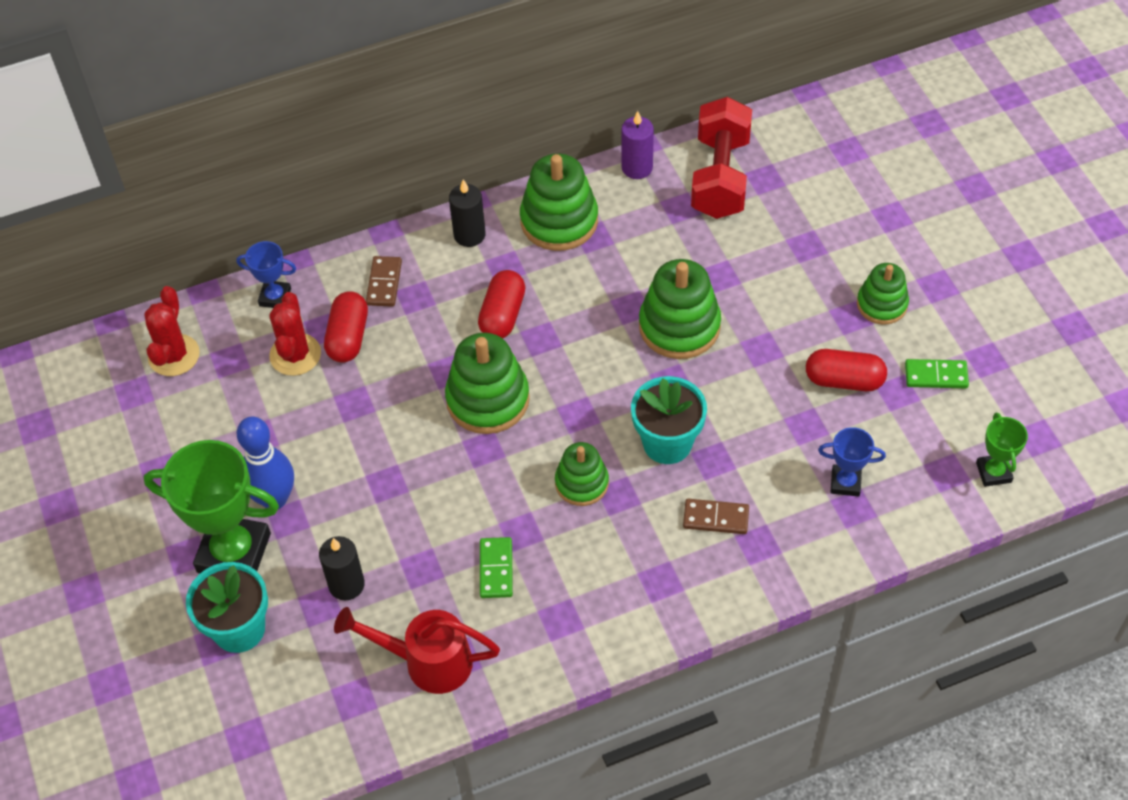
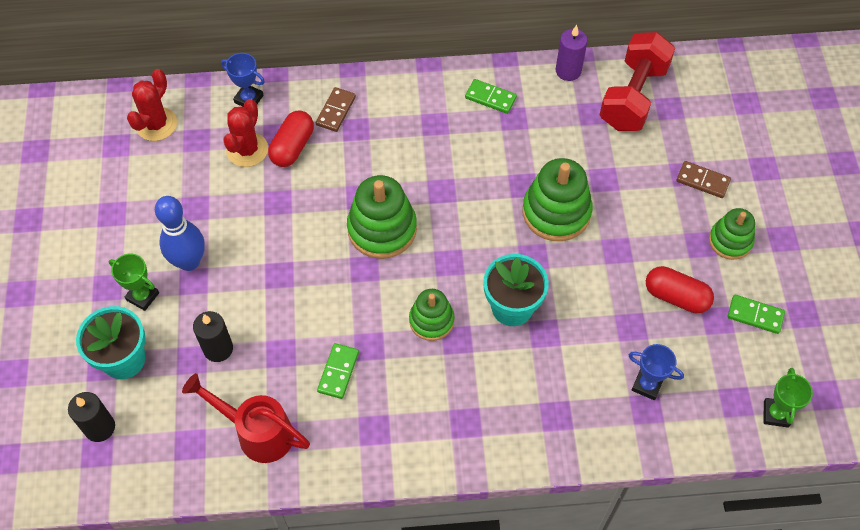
camera: 15 degrees right, 5 degrees up
(234, 553) = (142, 296): green trophy -> green trophy, size x0.49
(469, 235) = (416, 90): black candle -> black candle (100, 427)
(502, 315) = (418, 163): red capsule -> none
(559, 221) = (490, 98): green stacking toy -> green domino
(715, 518) = (529, 383): brown domino -> brown domino (702, 181)

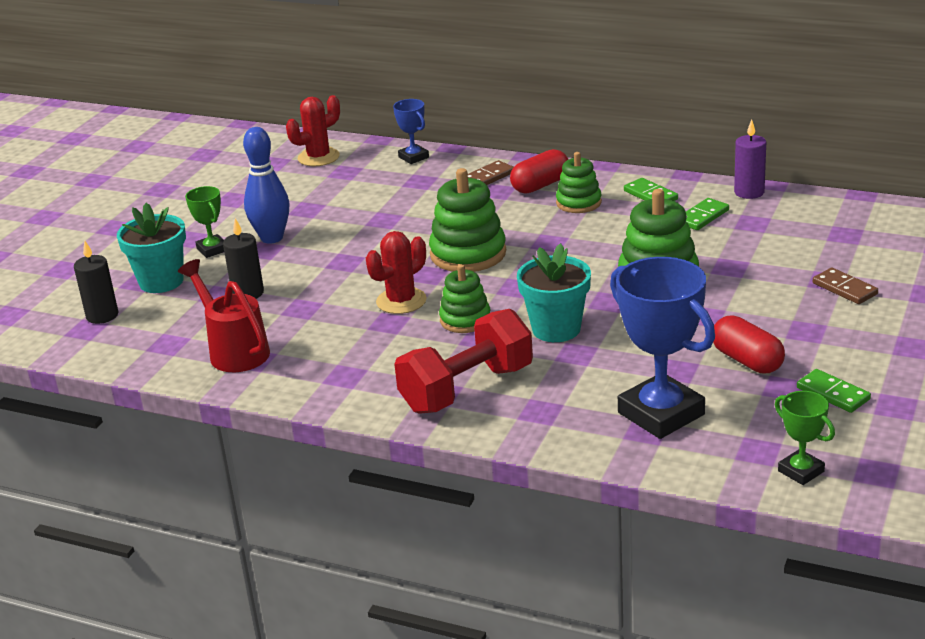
camera: 30 degrees right, 30 degrees down
(247, 150) = (385, 185): red cactus -> red cactus (401, 301)
(292, 147) = (428, 191): red capsule -> red capsule (540, 185)
(338, 372) = (344, 331): green domino -> green domino (702, 217)
(633, 96) = (808, 220): red dumbbell -> red dumbbell (467, 389)
(647, 385) = (661, 414): blue trophy -> blue trophy, size x2.02
(730, 241) = (844, 335): green stacking toy -> green stacking toy (578, 203)
(776, 414) = (801, 471): green trophy -> green trophy turned 75 degrees counterclockwise

